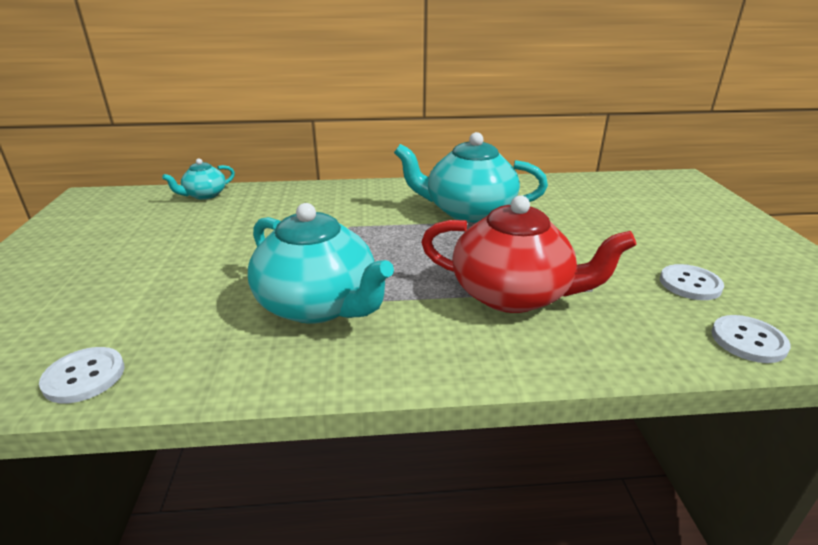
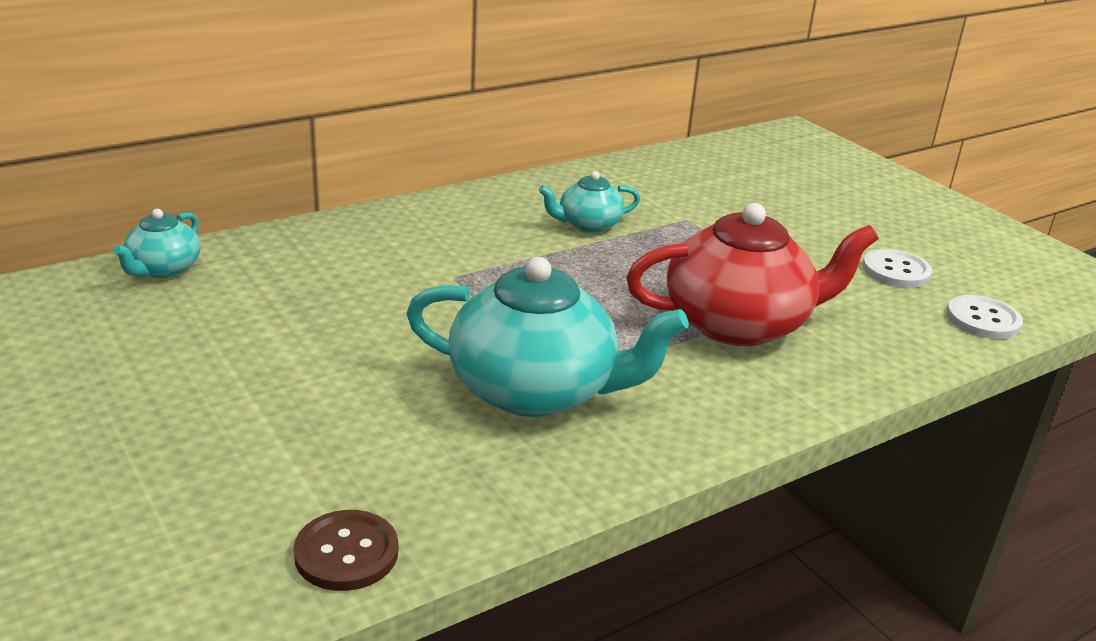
camera: 30 degrees left, 0 degrees up
(84, 376) = (346, 553): white button -> brown button
(468, 211) = (588, 224): turquoise teapot -> turquoise teapot, size x0.50

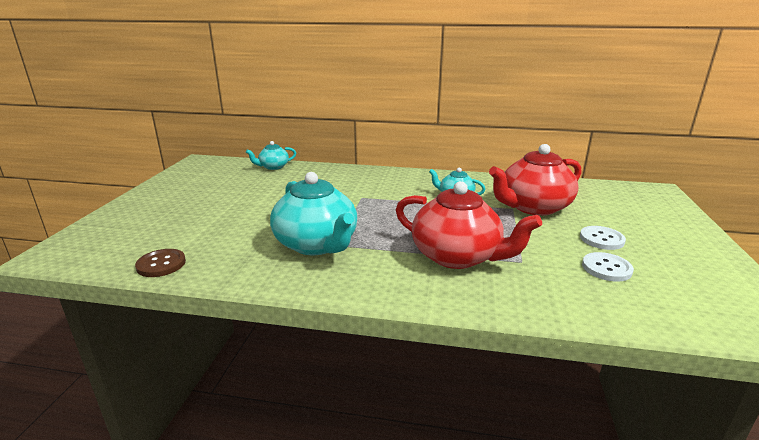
camera: 45 degrees right, 5 degrees down
(707, 208) = (533, 207): none -> red teapot
(983, 320) = (629, 313): white button -> white button (601, 239)

